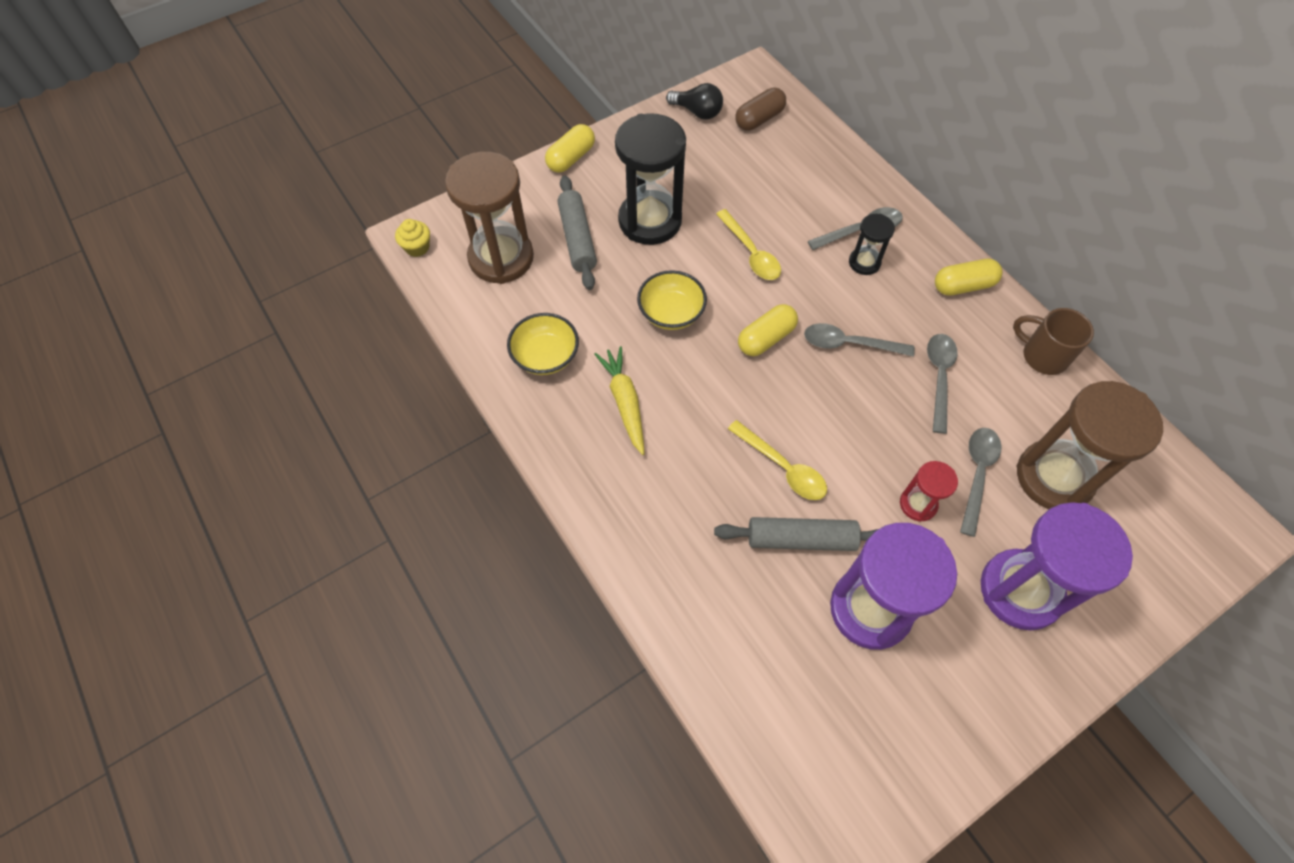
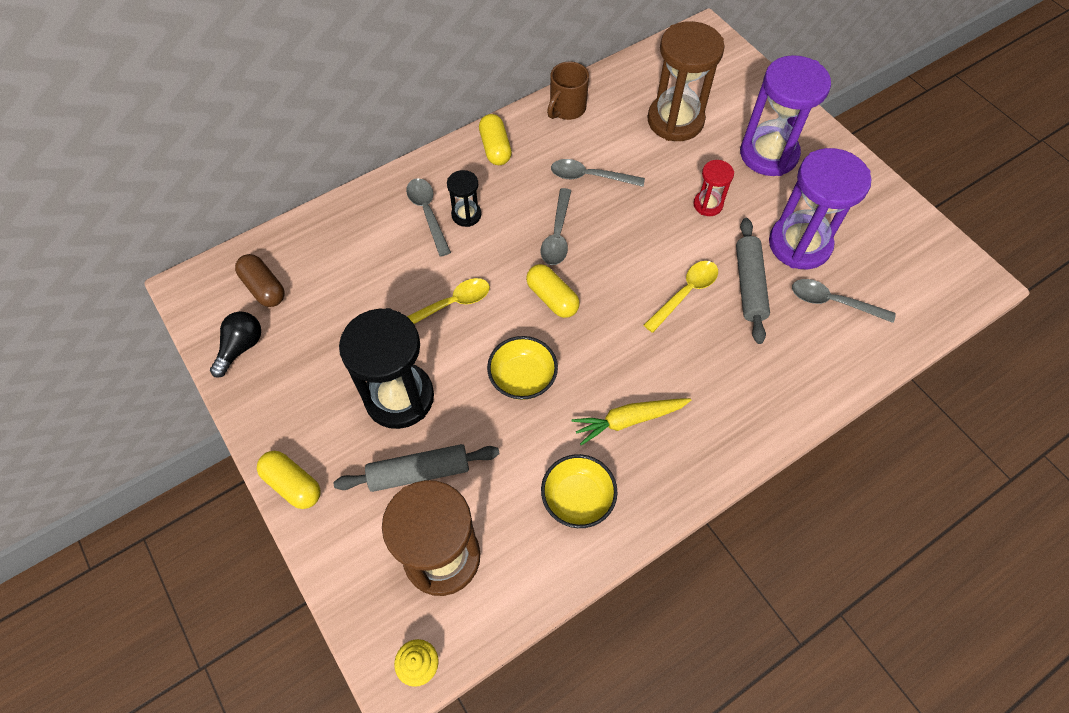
camera: 90 degrees left, 0 degrees up
(977, 475) = (678, 165): grey spoon -> grey spoon (833, 302)

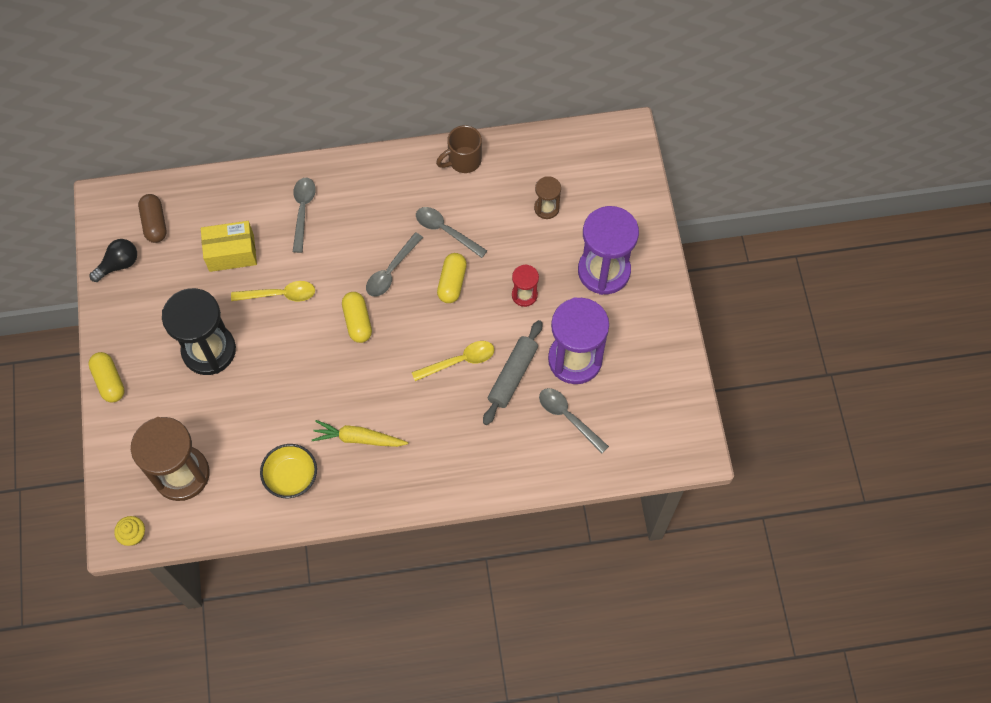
camera: 25 degrees right, 5 degrees up
(370, 284) = (231, 253): none -> yellow box
(419, 472) = (195, 410): grey rolling pin -> none
(466, 215) = (331, 224): black hourglass -> none
(495, 148) = (385, 174): yellow capsule -> yellow capsule (452, 283)
(522, 378) = (302, 374): yellow bowl -> none
(675, 120) = (546, 208): brown hourglass -> brown hourglass, size x0.49

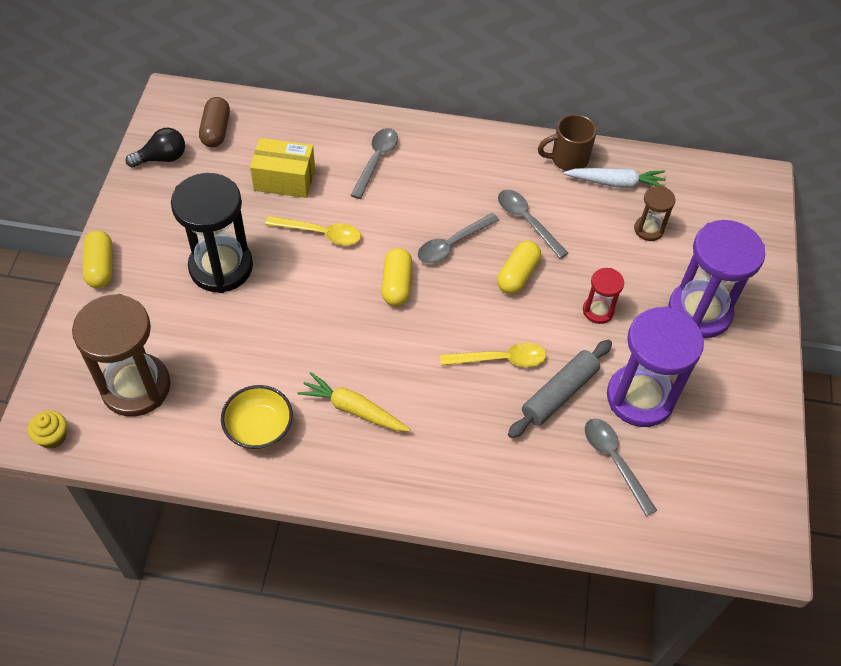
camera: 15 degrees right, 10 degrees down
(509, 171) = (616, 183): none -> white carrot

